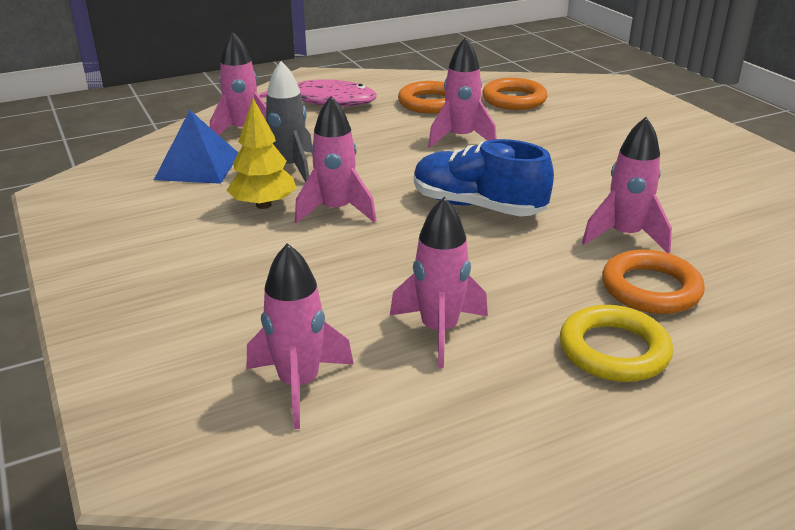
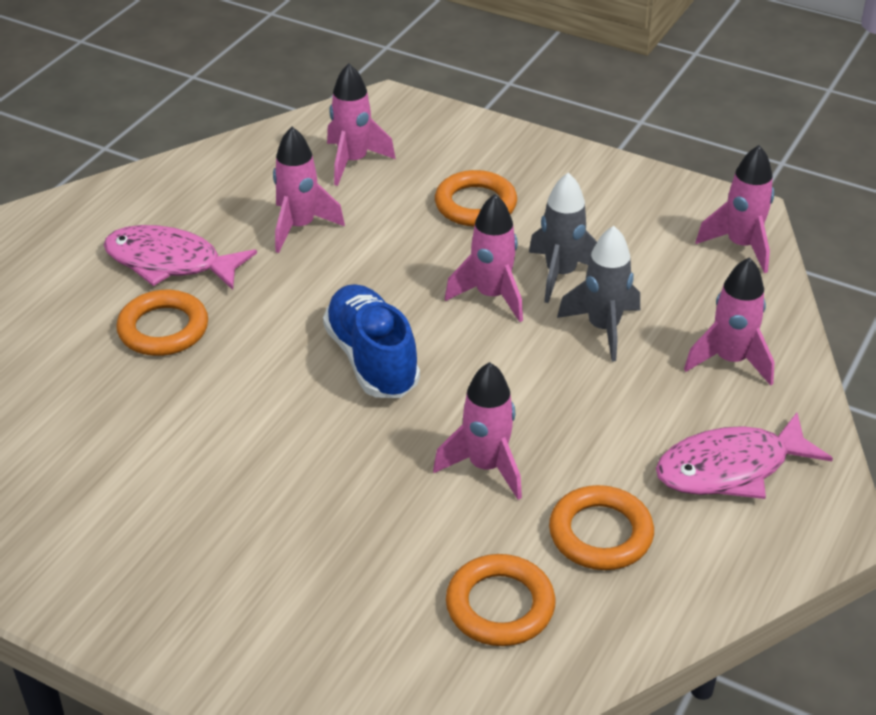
camera: 145 degrees right, 10 degrees up
(197, 166) = (688, 290): blue pyramid -> none
(243, 281) = (475, 204): none -> orange ring
(263, 205) = (560, 274): yellow tree -> grey rocket
(477, 206) = (372, 359): blue shoe -> blue shoe turned 105 degrees counterclockwise
(613, 350) = (170, 262): yellow ring -> pink fish
(625, 236) = (210, 382): pink rocket -> pink rocket (741, 246)

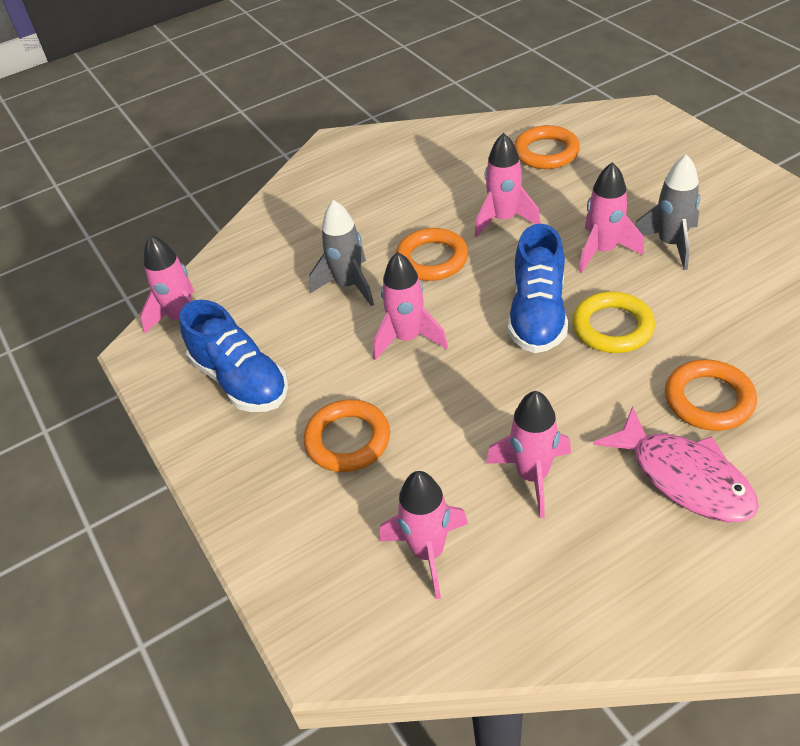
camera: 145 degrees left, 5 degrees up
(284, 370) = (612, 327): none -> yellow ring
(560, 274) = (338, 340): grey rocket -> grey rocket (670, 244)
(600, 533) = (463, 169): orange ring -> orange ring (432, 259)
(618, 216) = (240, 380): none -> blue shoe
(730, 361) = (289, 238): pink rocket -> pink rocket (603, 251)
(730, 468) = (359, 180): pink fish -> none

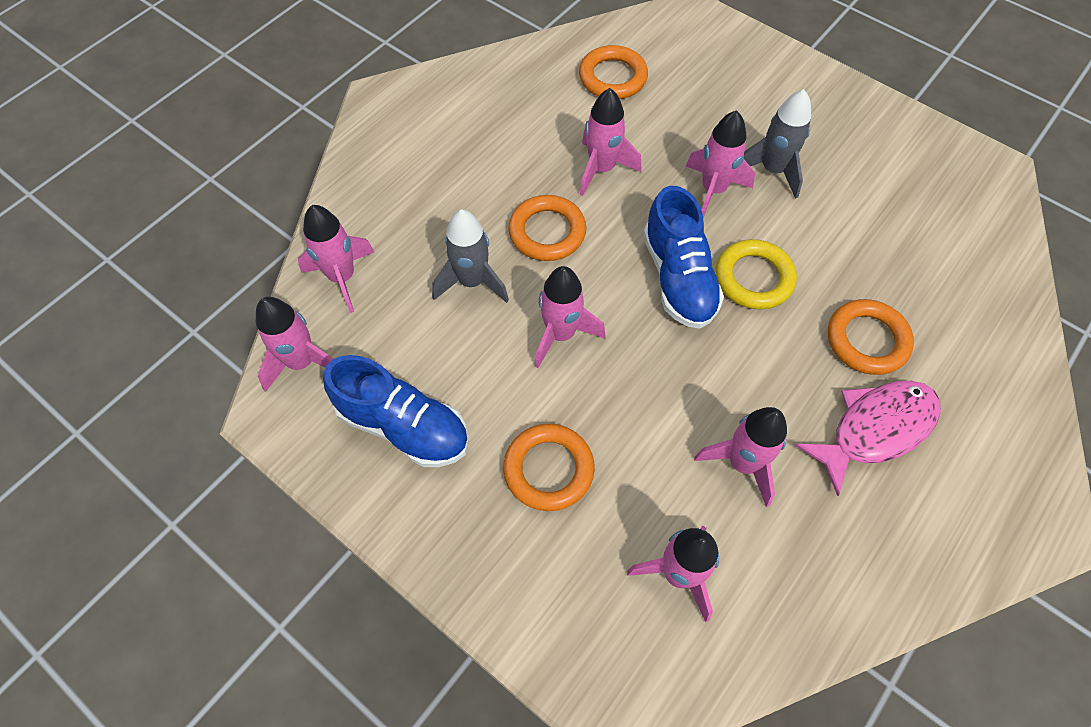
camera: 25 degrees left, 15 degrees up
(244, 264) = (342, 277): none -> pink rocket
(684, 477) = (875, 429): pink fish -> pink fish turned 60 degrees counterclockwise

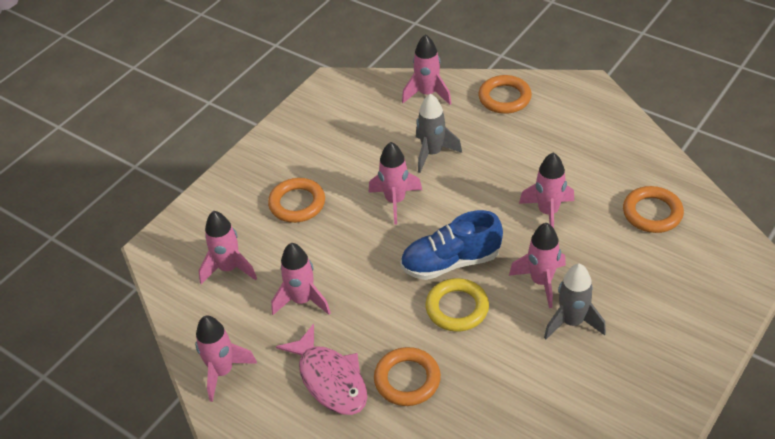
camera: 90 degrees right, 15 degrees down
(302, 362) = (364, 88): pink rocket -> pink rocket (222, 372)
(403, 426) = (324, 136): blue shoe -> none
(547, 232) = (481, 187): orange ring -> orange ring (504, 98)

